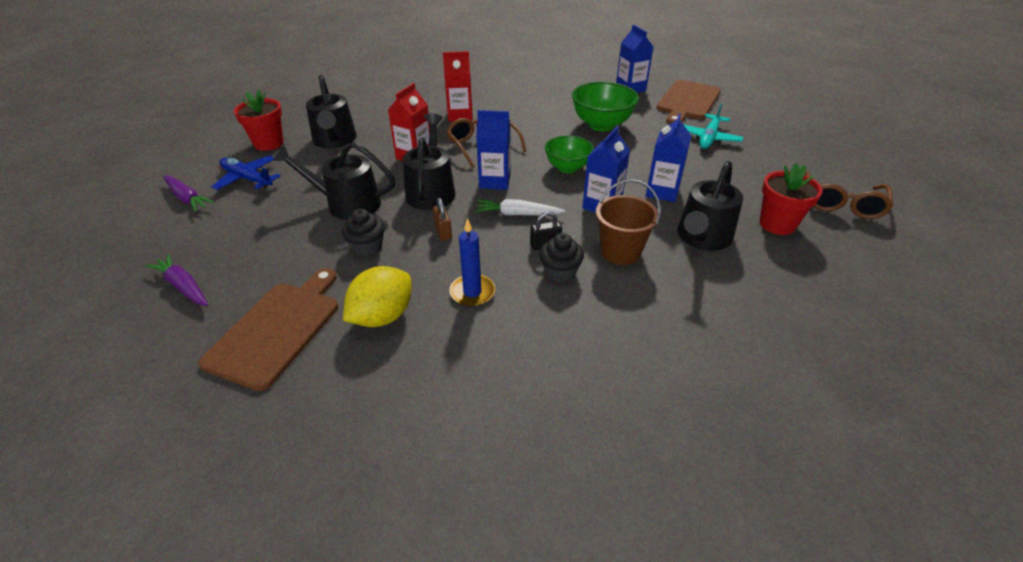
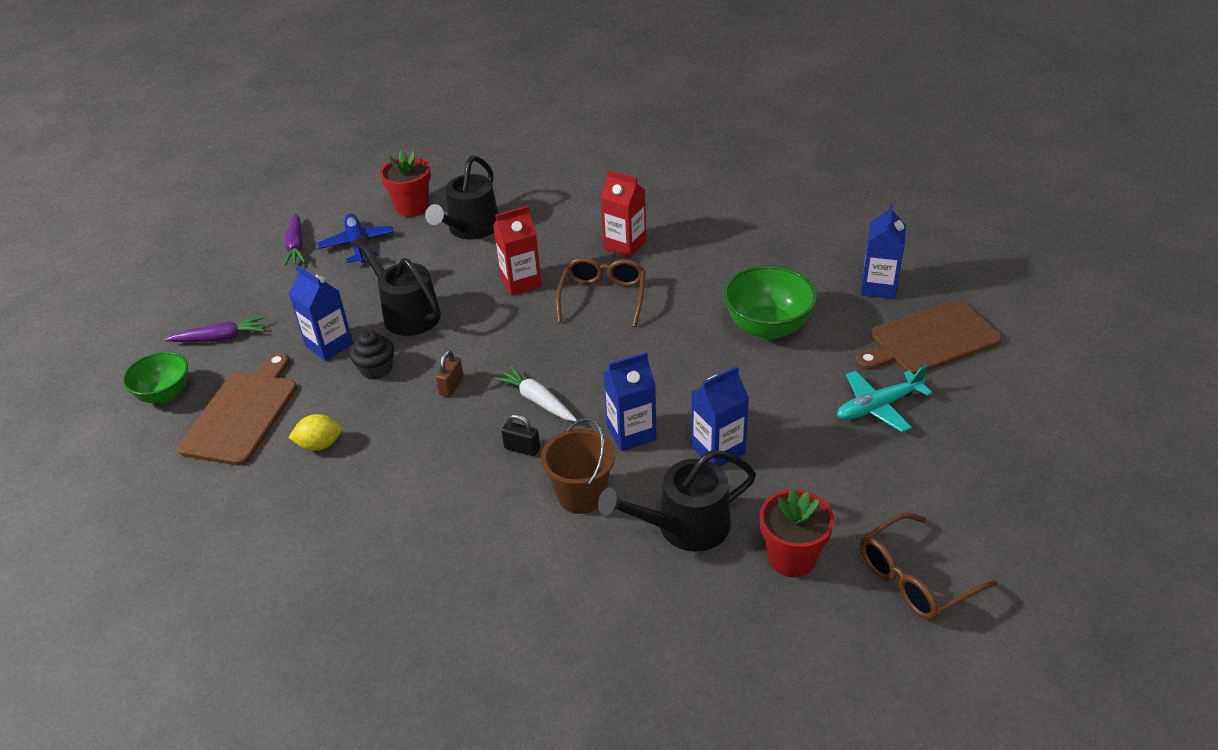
camera: 40 degrees right, 0 degrees up
(183, 286) = (220, 338): purple carrot -> purple carrot turned 90 degrees clockwise
(277, 329) = (242, 414): brown cutting board -> brown cutting board turned 45 degrees counterclockwise
(382, 316) = (320, 445): yellow lemon -> yellow lemon, size x0.64
(431, 191) = (491, 333): black watering can -> none
(472, 292) = (407, 462): blue candle -> none
(495, 181) = (561, 350): blue carton -> blue carton (329, 345)
(560, 272) = (500, 484): black cupcake -> none
(567, 168) = (654, 369): green bowl -> green bowl (165, 394)

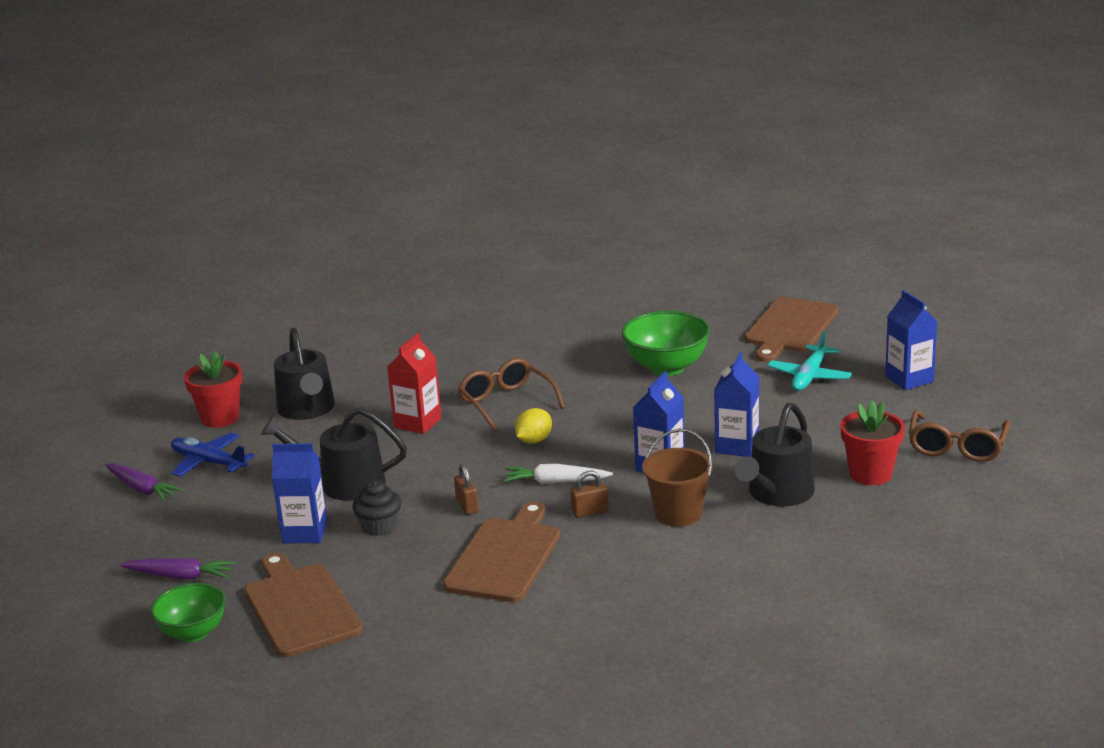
camera: 40 degrees left, 15 degrees down
(220, 338) = (180, 576): purple carrot -> purple carrot turned 60 degrees clockwise
(320, 445) = (412, 589): yellow lemon -> yellow lemon (534, 440)
(412, 455) = (505, 557): none -> brown cutting board
(522, 448) = (590, 512): black padlock -> brown padlock
(625, 245) = (471, 366): red carton -> none
(878, 287) = (712, 313): blue carton -> blue carton (909, 379)

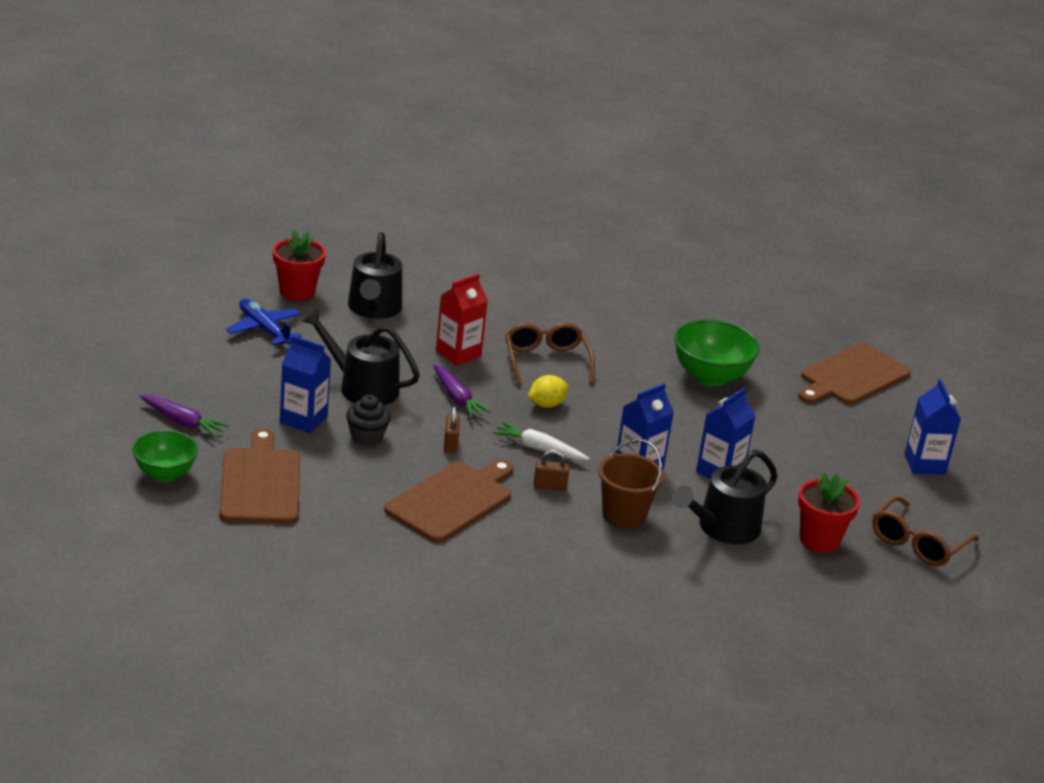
camera: 15 degrees right, 5 degrees up
(142, 489) = (197, 334): purple carrot -> purple carrot (457, 398)
(809, 376) = (834, 429): turquoise plane -> none

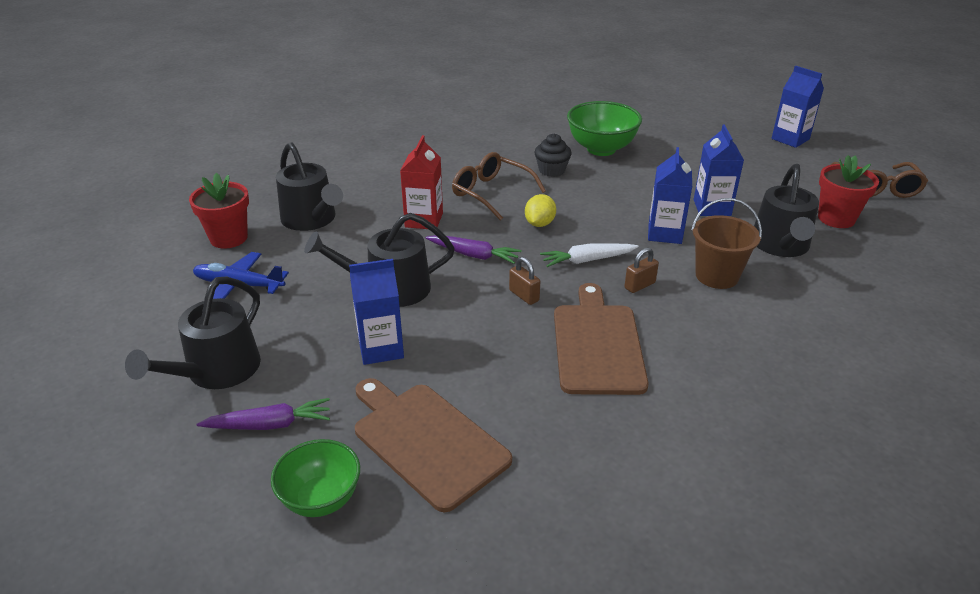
camera: 35 degrees left, 5 degrees up
(187, 375) = (217, 371): none -> black watering can
(367, 436) = (453, 330): black cupcake -> black cupcake (552, 170)
(852, 376) = (669, 109): brown cutting board -> none

